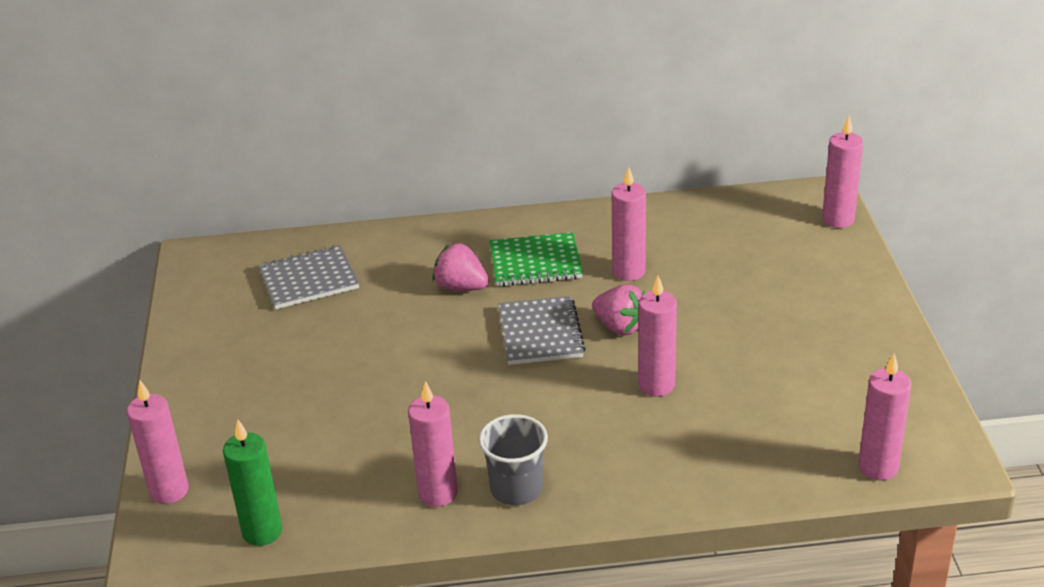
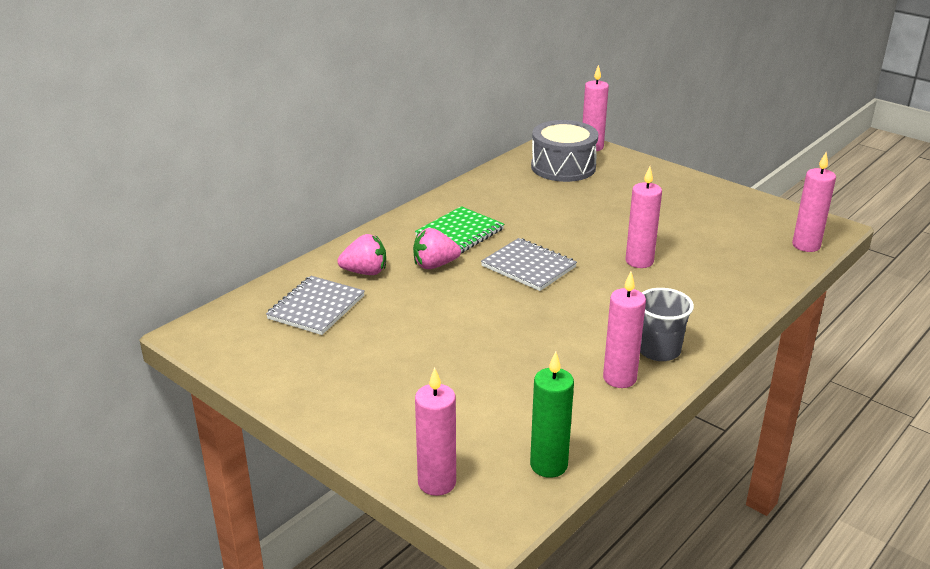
camera: 45 degrees left, 5 degrees down
(620, 327) = (569, 243): pink strawberry -> pink strawberry (365, 272)
(628, 271) = (524, 214): pink candle -> none
(762, 231) = (563, 167): none -> grey drum

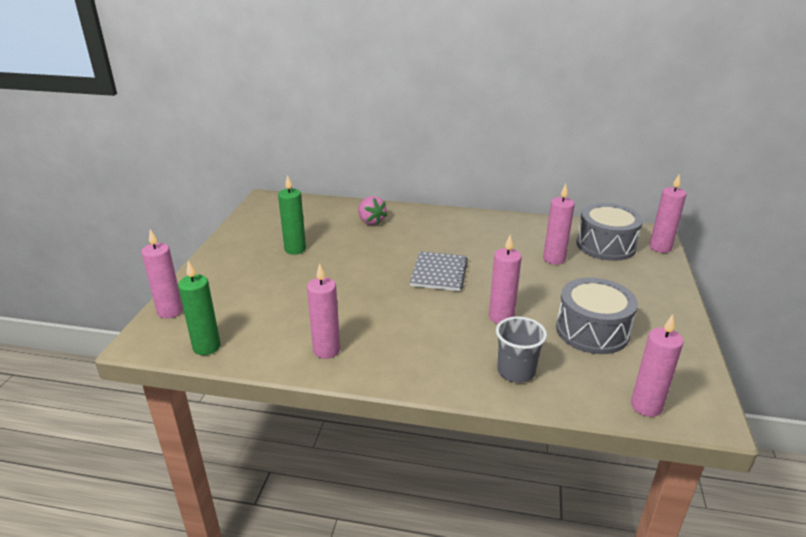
camera: 60 degrees right, 0 degrees up
(316, 307) = (318, 220): grey notebook -> none
(375, 344) = (295, 249): none -> green candle
(434, 265) = (403, 240): pink strawberry -> none
(460, 233) = (454, 236): green notebook -> none
(562, 199) = (554, 259): none -> pink candle
(658, 350) = (378, 359): grey cup -> grey cup (516, 371)
(693, 227) = (592, 331): none -> grey drum

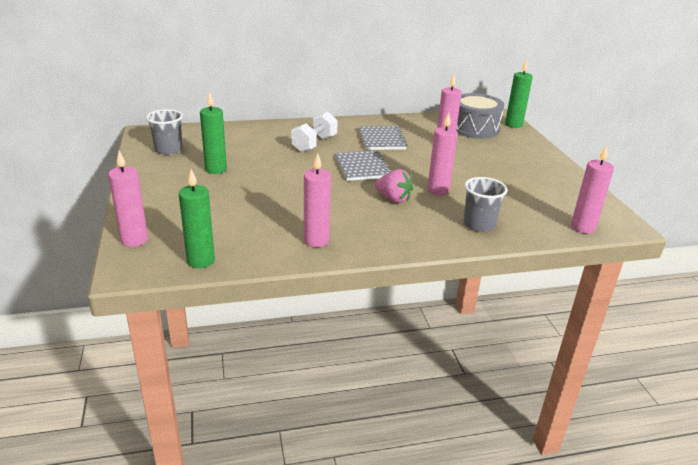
camera: 25 degrees left, 0 degrees up
(270, 221) = (168, 150): none -> grey cup
(371, 221) = (268, 137): pink strawberry -> pink strawberry (393, 199)
(410, 236) = (314, 144): none -> white dumbbell
(485, 243) = (382, 140): none -> grey notebook
(592, 331) = (510, 187): grey drum -> none
(660, 248) = (513, 124): pink candle -> green candle

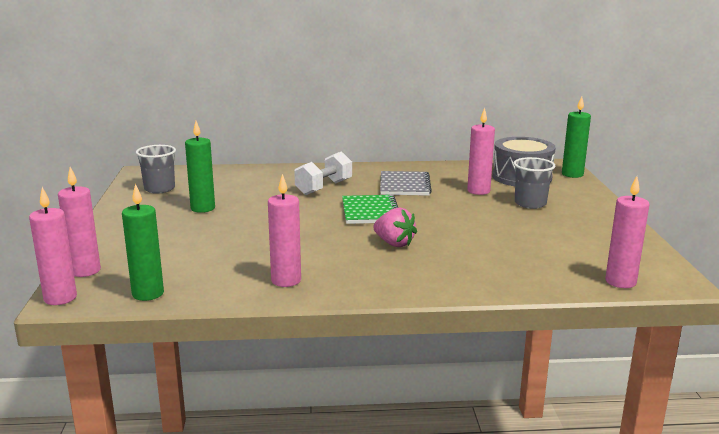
camera: 10 degrees right, 10 degrees down
(362, 167) = (370, 211): grey notebook -> green notebook
(438, 190) = (451, 237): pink candle -> pink candle (60, 298)
(479, 224) = (488, 273): grey cup -> grey cup (530, 203)

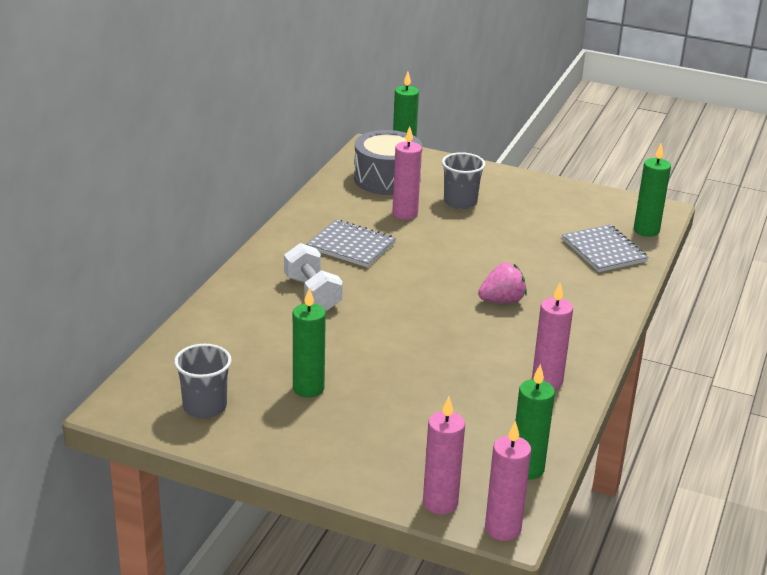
camera: 65 degrees left, 10 degrees up
(370, 211) = (410, 288): green notebook -> none
(545, 269) = (604, 251): none -> grey notebook
(620, 282) = (646, 230): pink candle -> green candle

